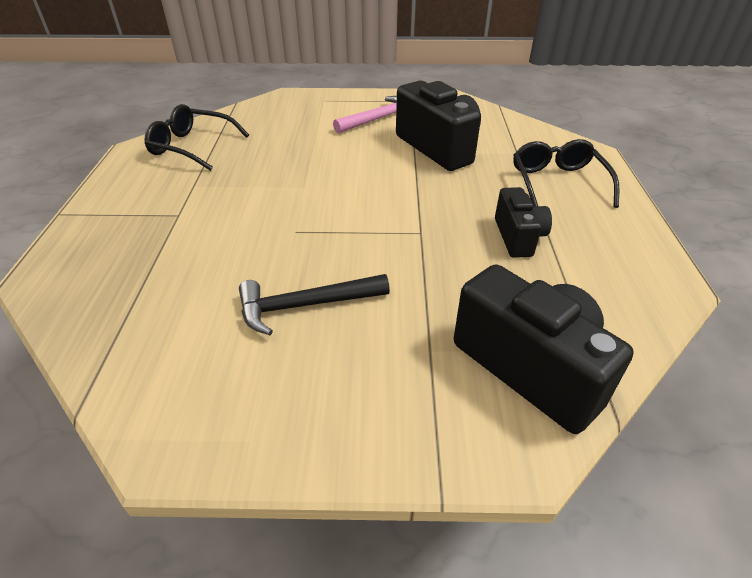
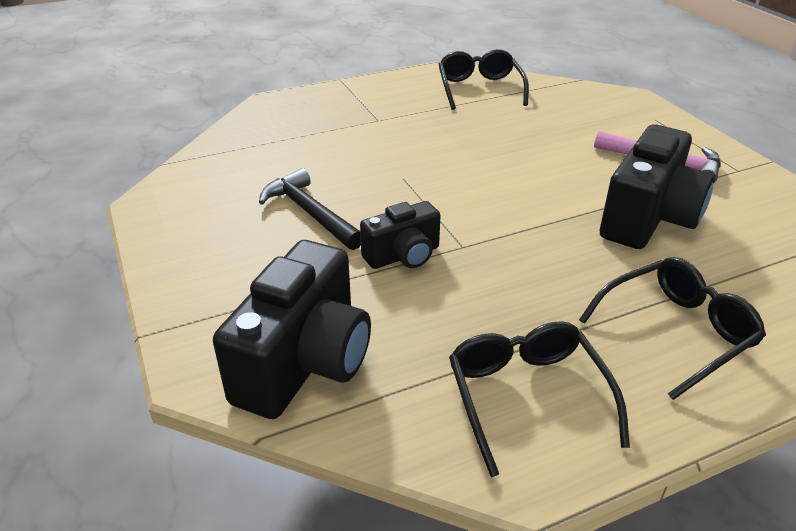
camera: 65 degrees right, 5 degrees down
(518, 237) = (515, 317): black camera -> black camera (403, 256)
(601, 261) = (527, 397): none -> black glasses

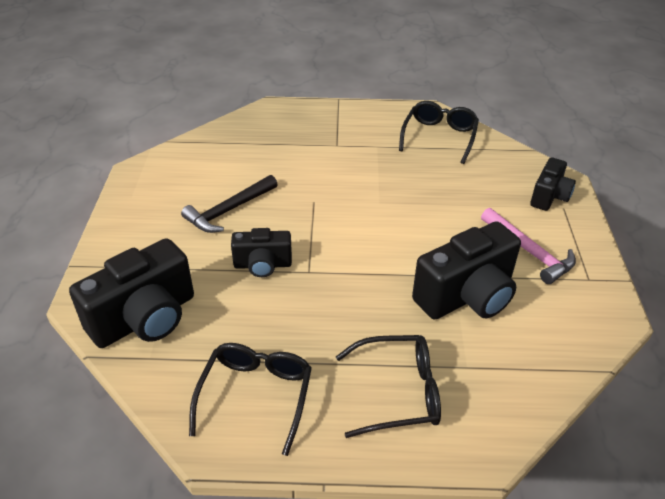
camera: 25 degrees right, 5 degrees up
(310, 213) = (229, 210): black hammer -> black hammer turned 120 degrees counterclockwise
(633, 113) = (549, 196): none -> black camera

